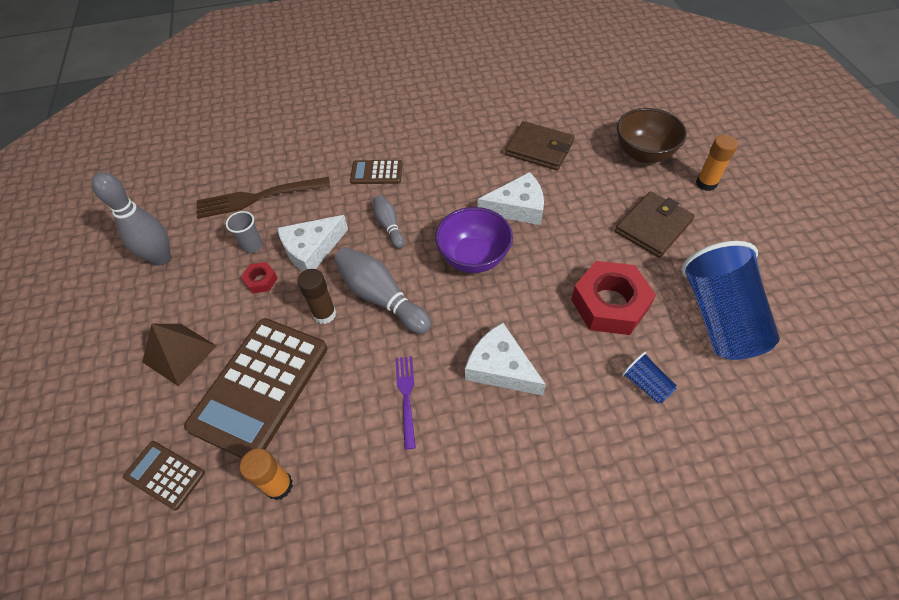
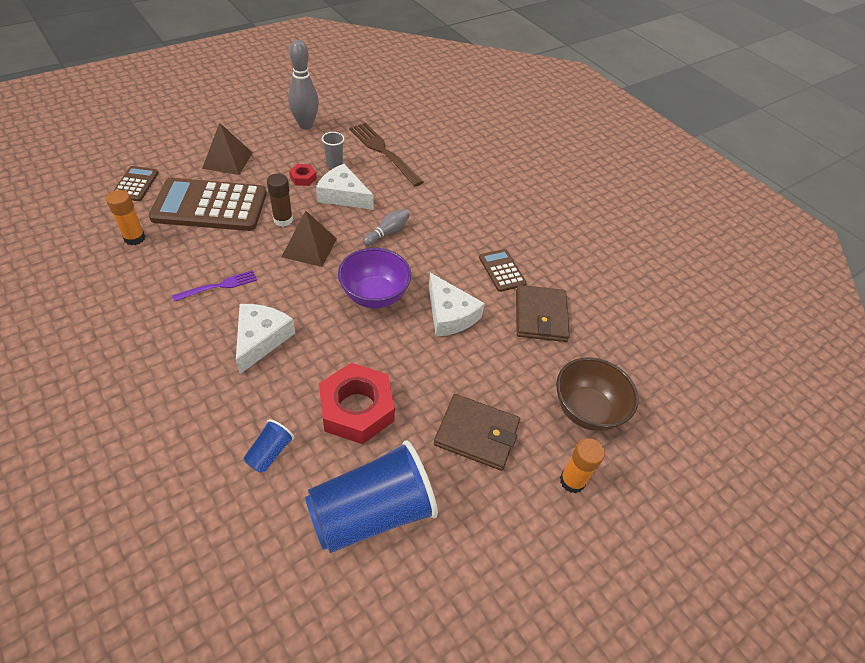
camera: 60 degrees right, 5 degrees down
(376, 173) = (445, 209): brown calculator -> brown calculator (502, 270)
(381, 297) = (309, 247): grey bowling pin -> brown pyramid

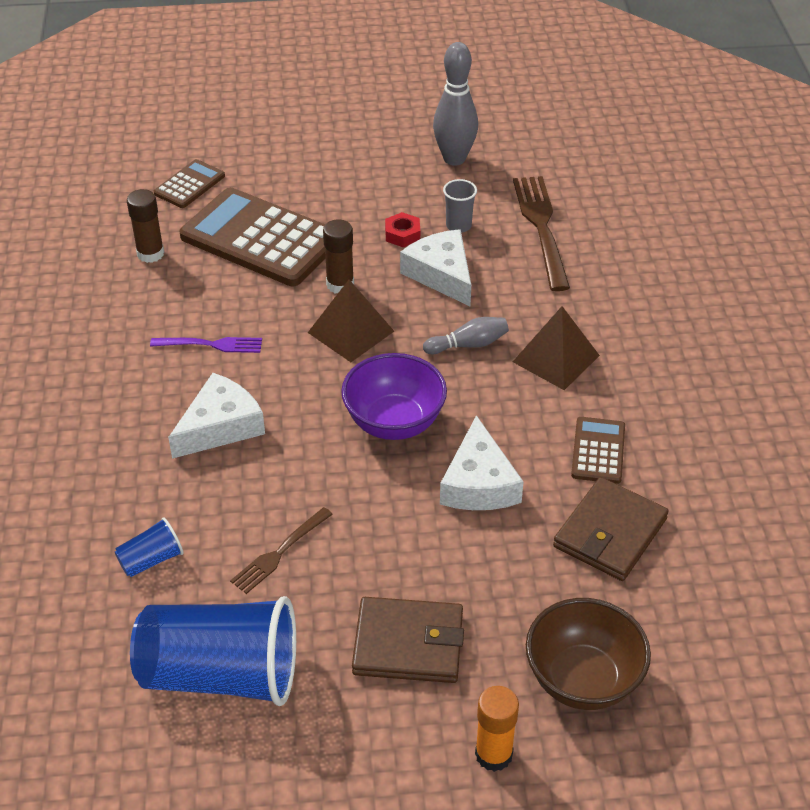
camera: 35 degrees right, 5 degrees down
(134, 238) = (150, 254): orange glue stick -> brown glue stick
(228, 160) = (319, 183): brown pyramid -> brown pyramid (556, 358)
(357, 409) = (280, 552): red nut -> brown fork
(476, 434) = (408, 644): brown wallet -> brown wallet turned 45 degrees counterclockwise

